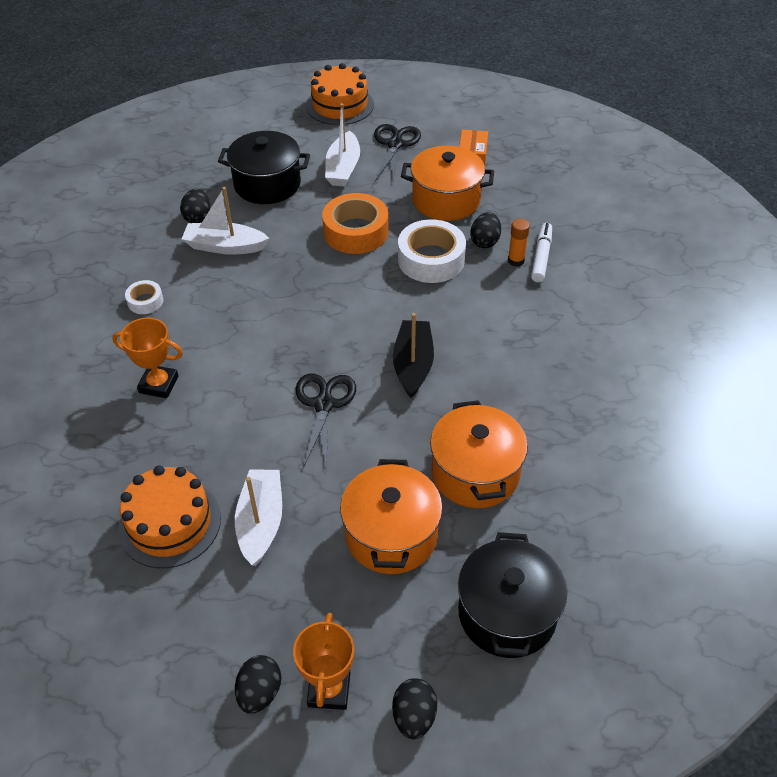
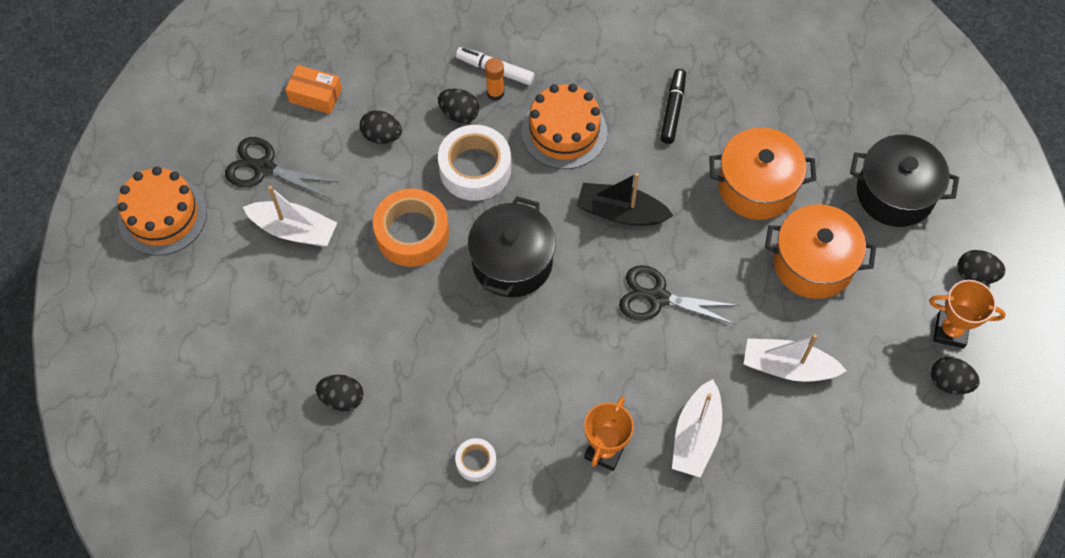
camera: 80 degrees left, 15 degrees up
(170, 523) = (779, 445): orange cake -> orange cake (564, 132)
(225, 246) = (403, 371): white boat -> white boat (696, 435)
(267, 184) = (300, 316): black pot -> black pot (512, 262)
(446, 200) = (382, 136): orange pot -> black egg
(546, 391) = (673, 110): none -> black marker

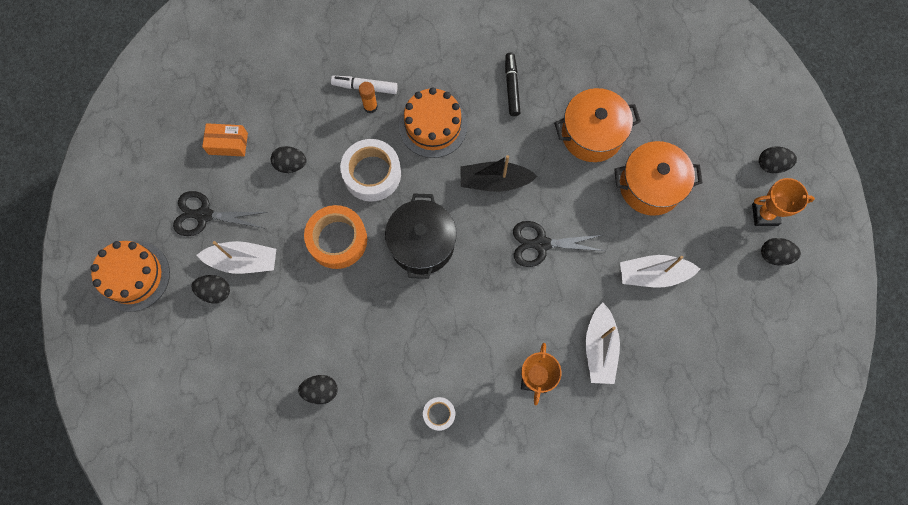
camera: 15 degrees left, 10 degrees up
(459, 114) = (347, 131): black egg -> black egg (215, 291)
(895, 193) = (696, 114): black pot -> none

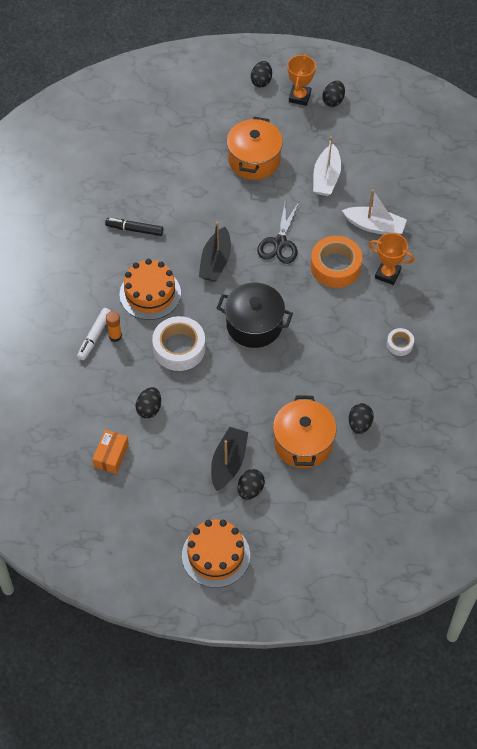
camera: 75 degrees left, 15 degrees down
(204, 215) = (175, 487): black scissors -> none
(243, 261) = (228, 463): white boat -> black boat
(337, 240) = (231, 386): orange tape -> orange tape (335, 266)
(592, 134) = (197, 186): orange pot -> orange pot (303, 443)

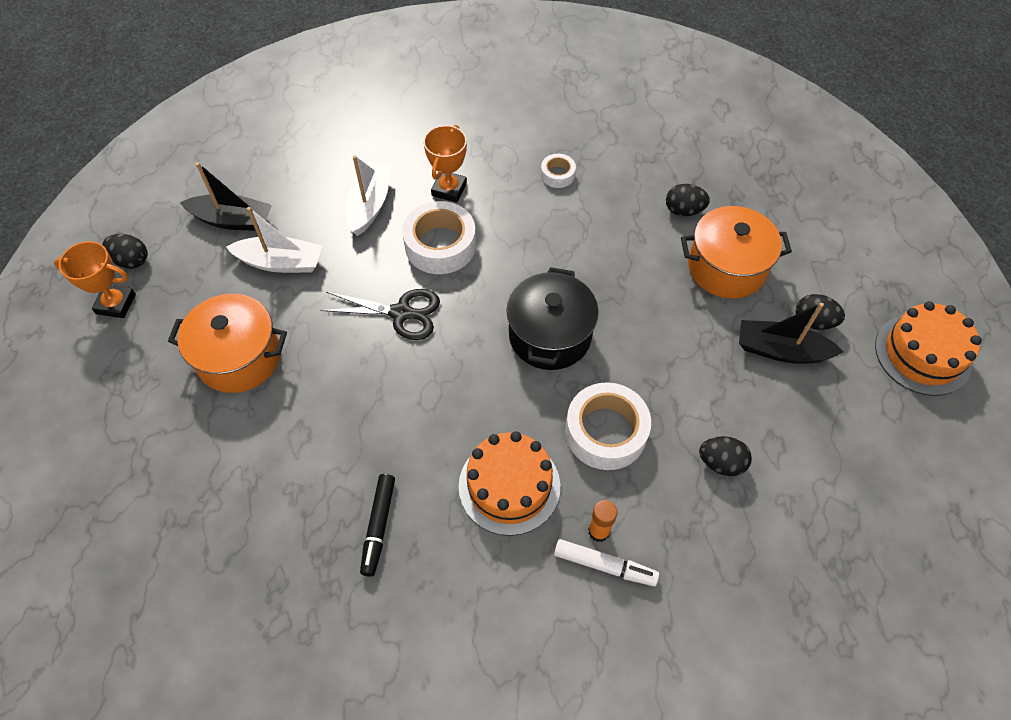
camera: 95 degrees left, 0 degrees up
(111, 455) = (816, 509): orange box -> none
(215, 261) = (439, 395): black boat -> black boat (232, 220)
(261, 81) = (71, 359): black egg -> none
(335, 266) = (440, 245): orange tape -> white tape

